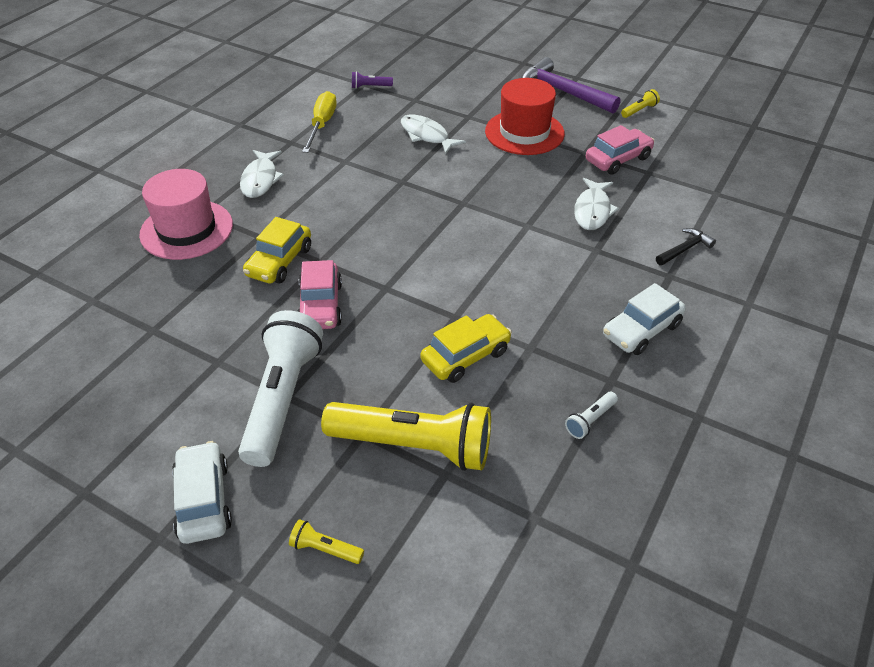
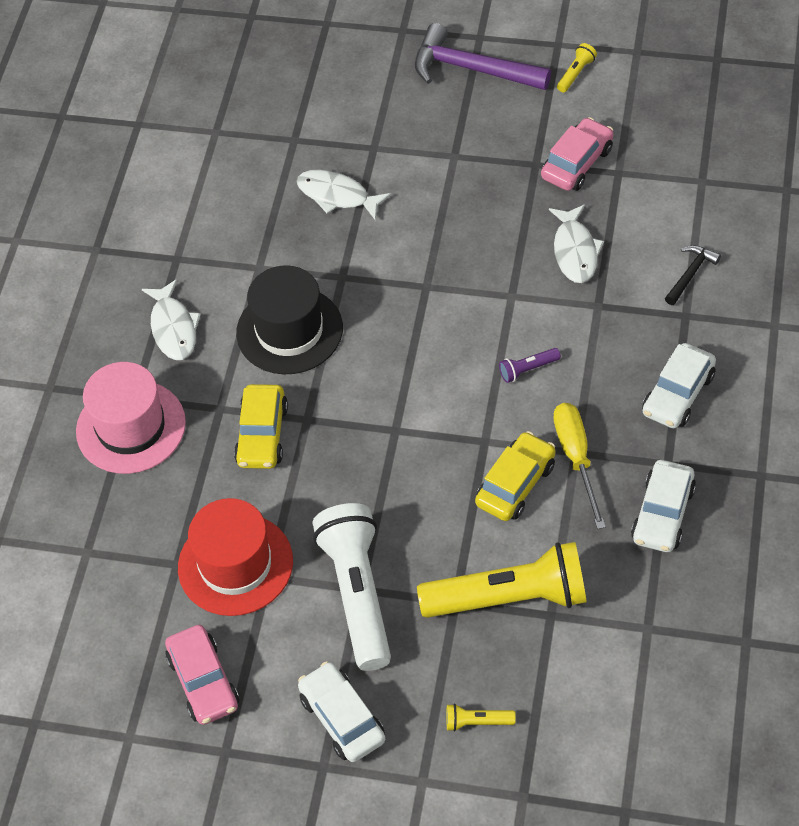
camera: 15 degrees left, 10 degrees up
(320, 305) = (337, 475): pink car -> pink car (203, 681)
(322, 125) = (199, 218): yellow screwdriver -> yellow screwdriver (576, 458)
(343, 203) = (289, 330): none -> black hat
(370, 87) = (226, 134): purple flashlight -> purple flashlight (528, 369)
(524, 132) = (452, 154): red hat -> red hat (235, 564)
(590, 420) = (662, 514): white flashlight -> white car

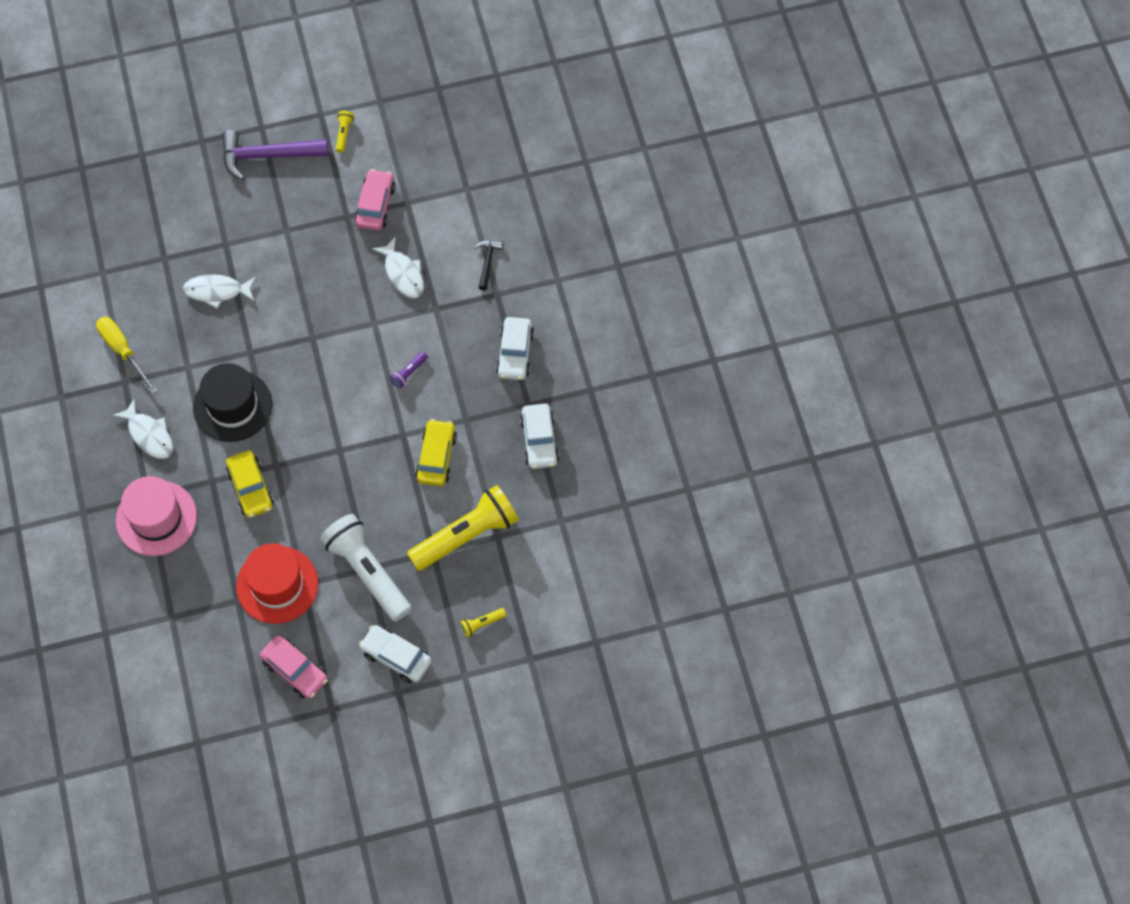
camera: 30 degrees left, 10 degrees up
(576, 458) = (468, 424): yellow screwdriver -> yellow screwdriver (123, 351)

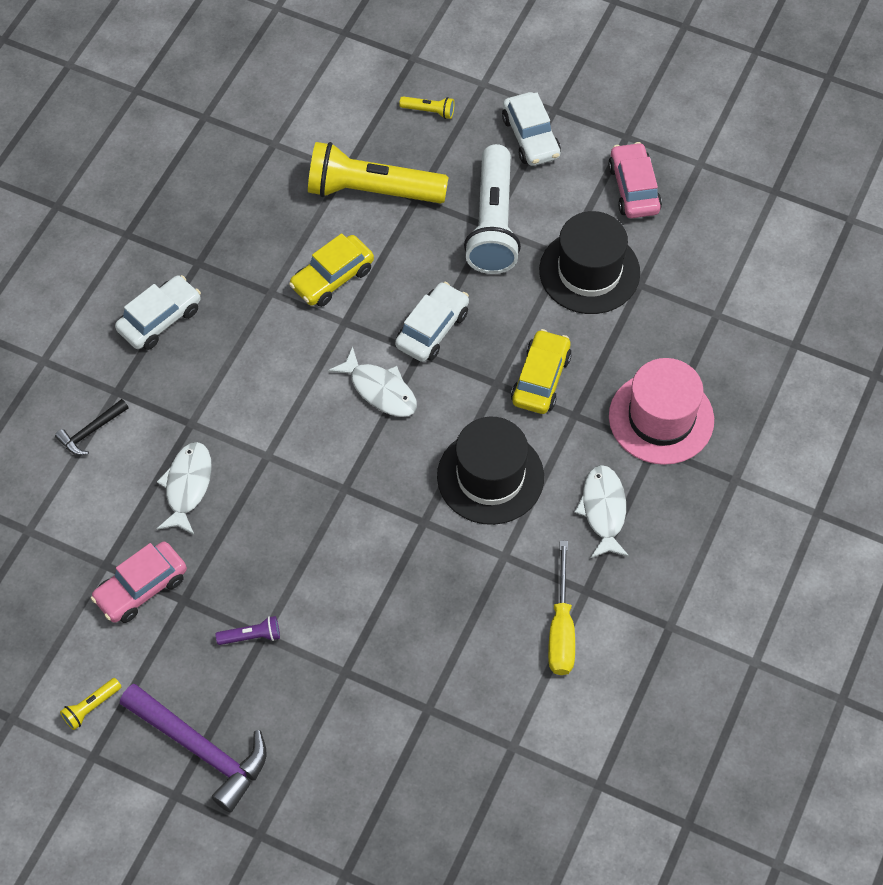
camera: 140 degrees left, 5 degrees down
(217, 291) = (401, 620): white fish -> white fish (380, 390)
(277, 585) = (589, 271): red hat -> black hat
(409, 373) = (281, 377): purple flashlight -> purple flashlight (251, 636)
(539, 440) = (222, 223): white car -> white car (432, 329)

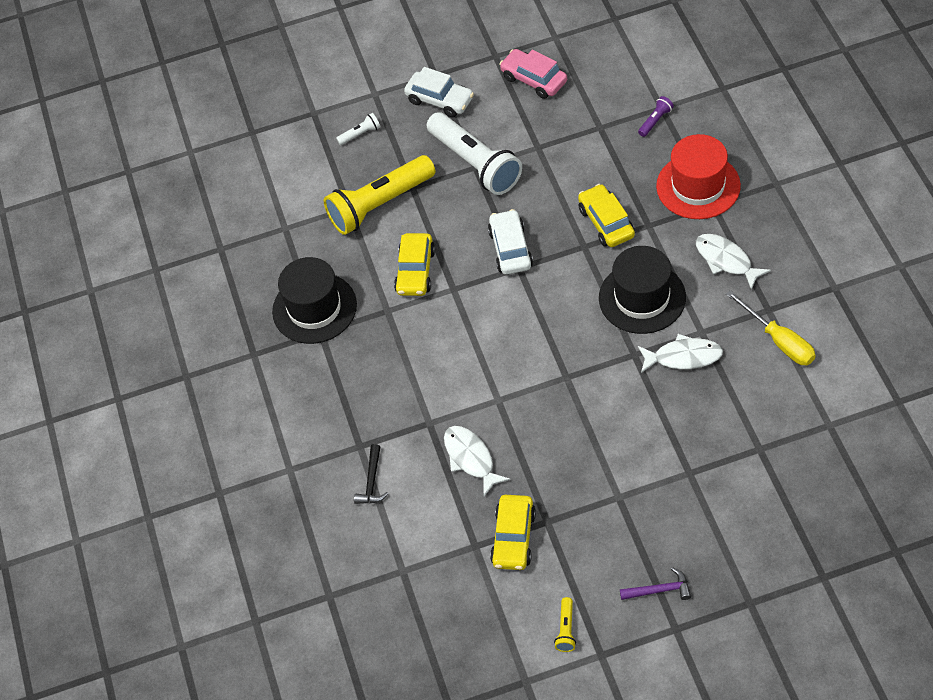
camera: 35 degrees left, 5 degrees down
(141, 588) = (513, 538): pink car -> yellow car
(160, 319) = (336, 383): white car -> none
(201, 749) = (659, 590): purple hammer -> purple hammer, size x0.51
(251, 636) = (612, 503): purple flashlight -> purple flashlight (655, 121)
(380, 390) = (521, 307): white fish -> white fish (683, 357)
(429, 111) = (360, 134): yellow flashlight -> white flashlight
(589, 271) = (563, 143): black hat -> black hat (314, 308)
(661, 418) = (698, 186): pink hat -> red hat

